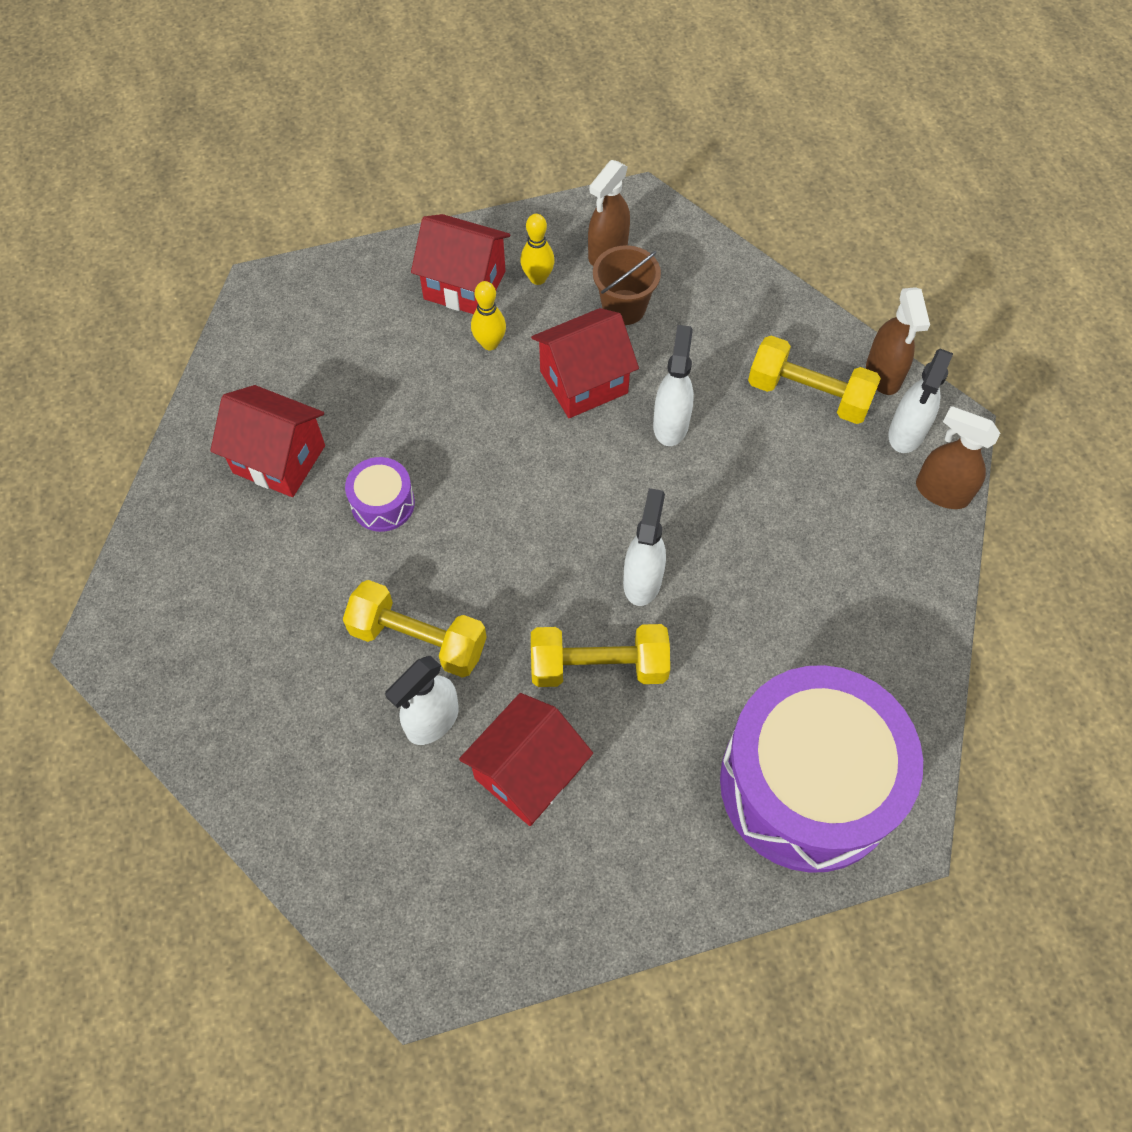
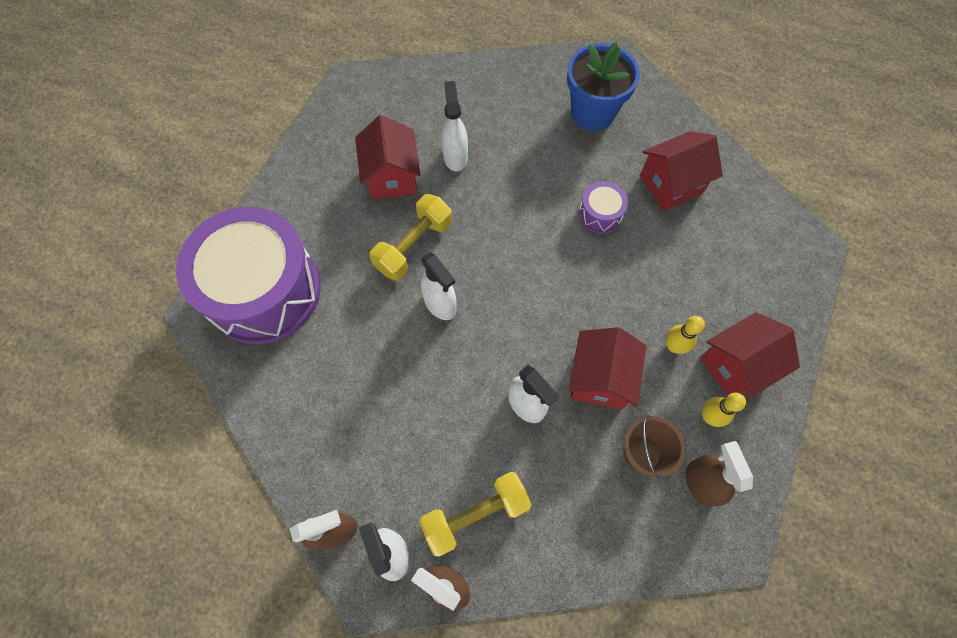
camera: 130 degrees right, 5 degrees up
(228, 610) = (592, 112): none -> blue flower pot
(418, 639) = (503, 178): yellow dumbbell -> none

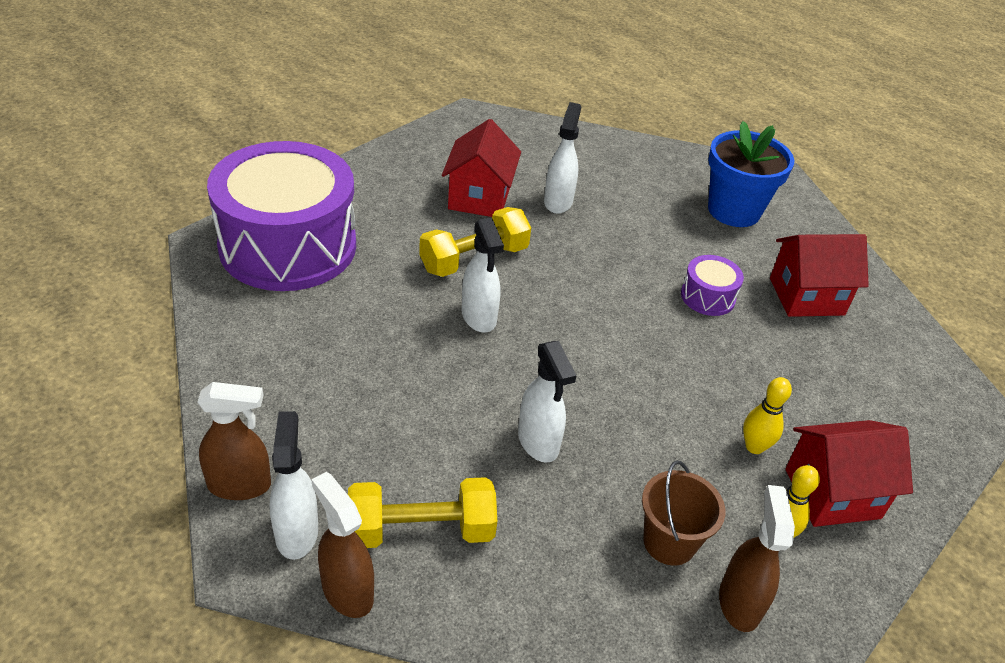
camera: 15 degrees right, 25 degrees down
(599, 378) = (644, 447): red house -> none

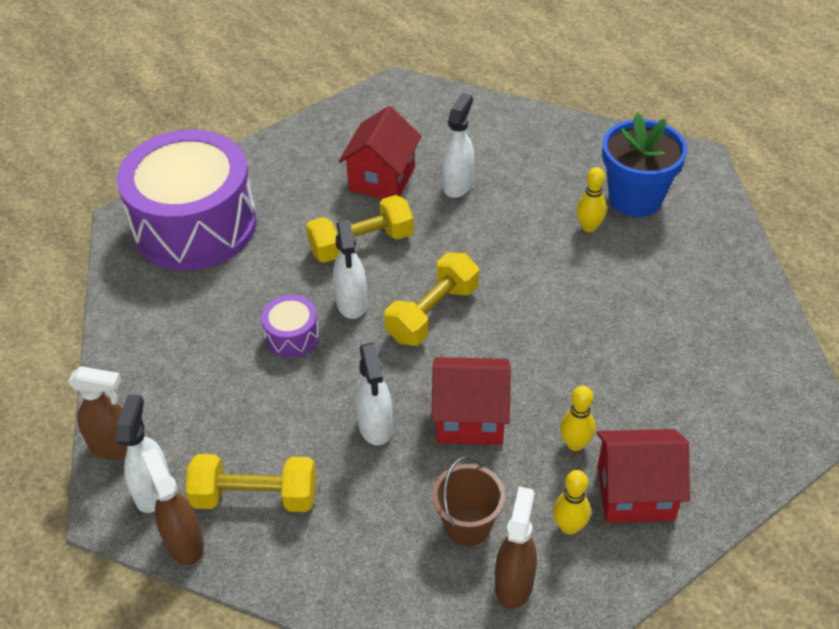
camera: 15 degrees right, 5 degrees up
(567, 323) = (432, 313): none -> yellow dumbbell
(698, 237) = (589, 227): none -> yellow bowling pin
(708, 297) = (578, 291): purple drum -> purple drum (292, 336)
(806, 296) = (680, 295): red house -> red house (470, 418)

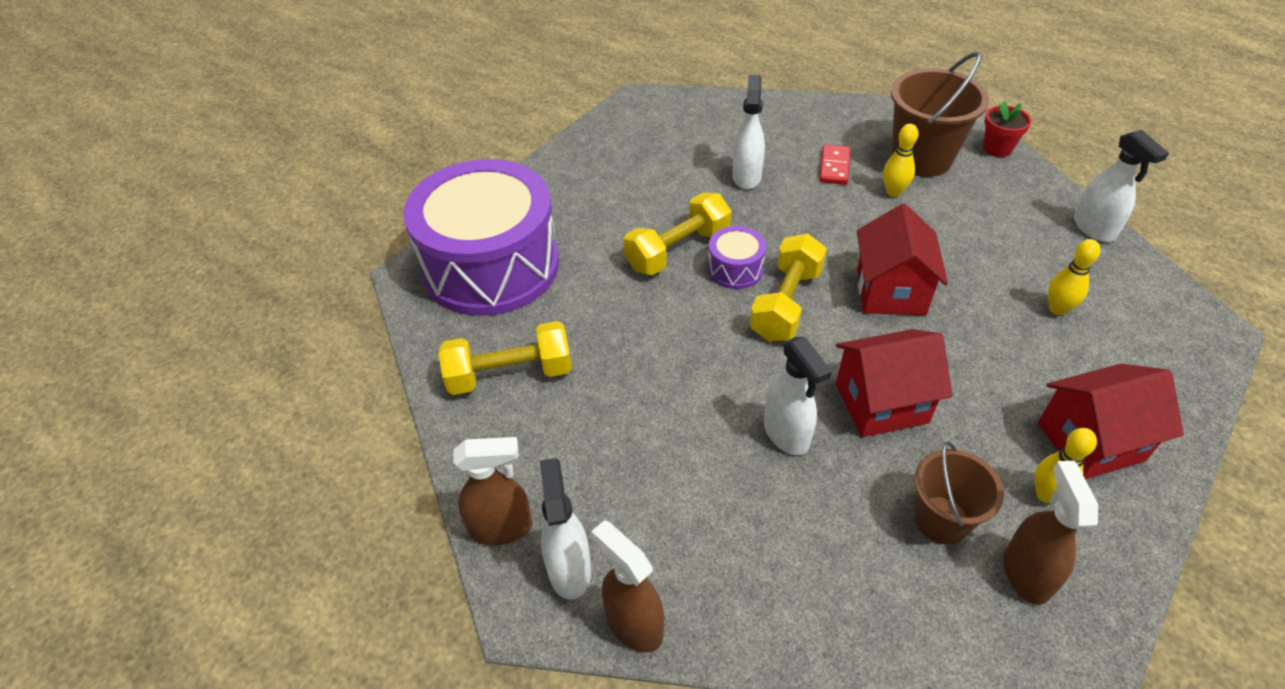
camera: 15 degrees left, 0 degrees up
(255, 496) = (692, 546): yellow dumbbell -> yellow dumbbell (509, 374)
(292, 336) = (650, 358): purple drum -> purple drum (735, 269)
(352, 303) = (697, 311): white spray bottle -> white spray bottle (1094, 228)
(382, 179) = (668, 185): red house -> red house (890, 291)
(546, 191) = (834, 167): none -> red domino
(575, 444) = (1001, 404): yellow bowling pin -> yellow bowling pin (1057, 309)
(635, 198) = (921, 158): blue flower pot -> brown bucket
(717, 202) = (997, 148): none -> red flower pot

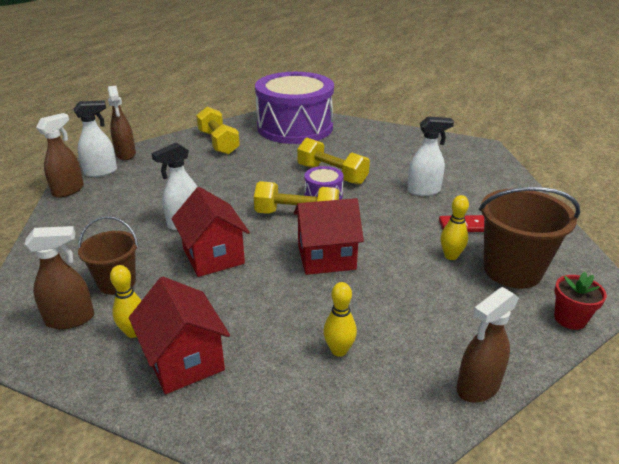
camera: 75 degrees right, 15 degrees down
(1094, 228) = (477, 387): white spray bottle -> brown spray bottle

